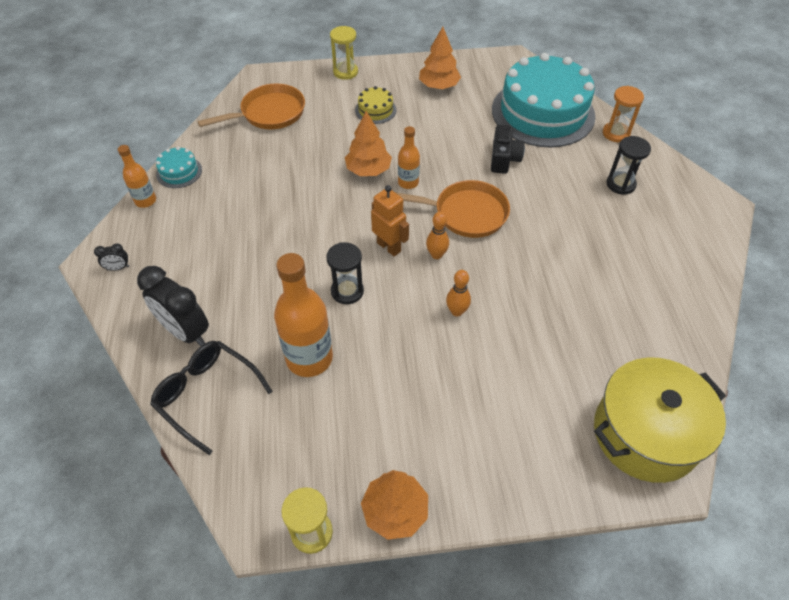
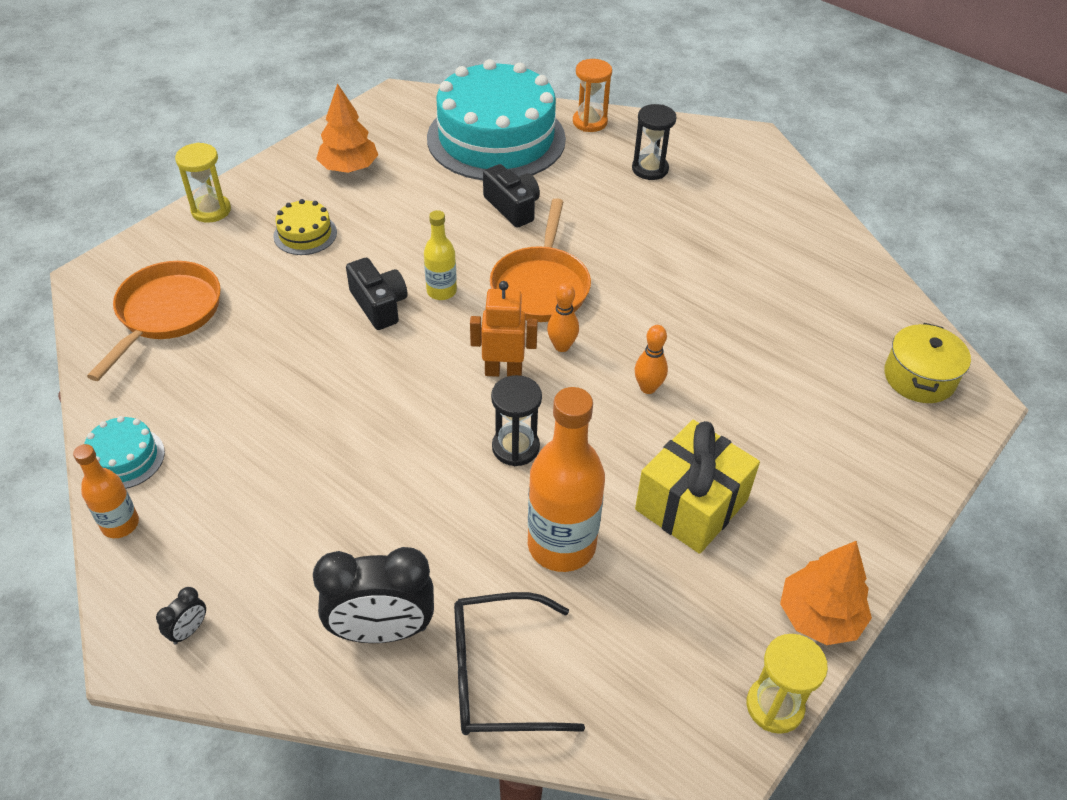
camera: 45 degrees left, 5 degrees down
(368, 170) = (379, 305): orange tree -> black camera
(401, 392) = (691, 505): none -> yellow gift
(408, 182) = (441, 291): orange bottle -> yellow bottle
(465, 213) = (541, 286): orange pan -> orange pan turned 135 degrees clockwise
(645, 433) = (919, 377): yellow pot -> yellow pot, size x0.58

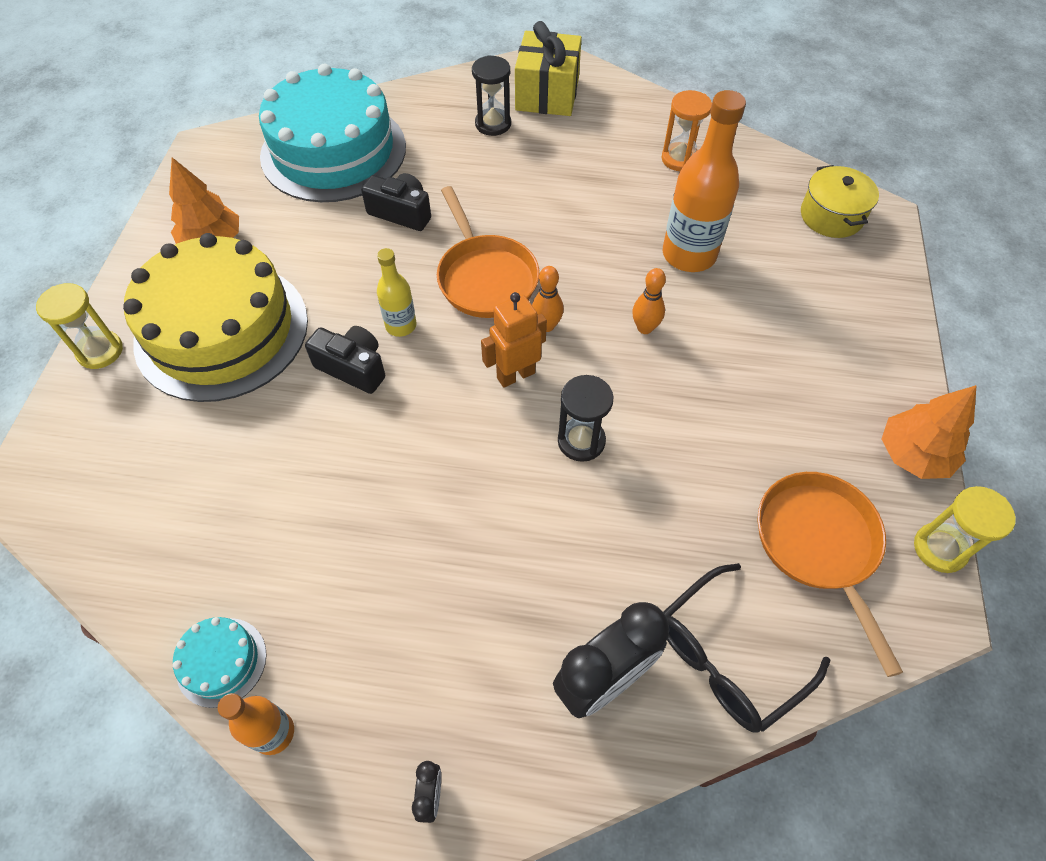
camera: 30 degrees left, 10 degrees up
(166, 313) = (141, 485): orange pan -> orange pan (819, 545)
(305, 234) = (222, 330): yellow cake -> yellow cake, size x2.46
(561, 545) = (686, 509): orange bottle -> orange bottle (689, 255)
(590, 122) = (407, 100): orange hourglass -> orange hourglass (680, 159)
(691, 505) = (756, 414): yellow gift -> yellow gift (547, 94)

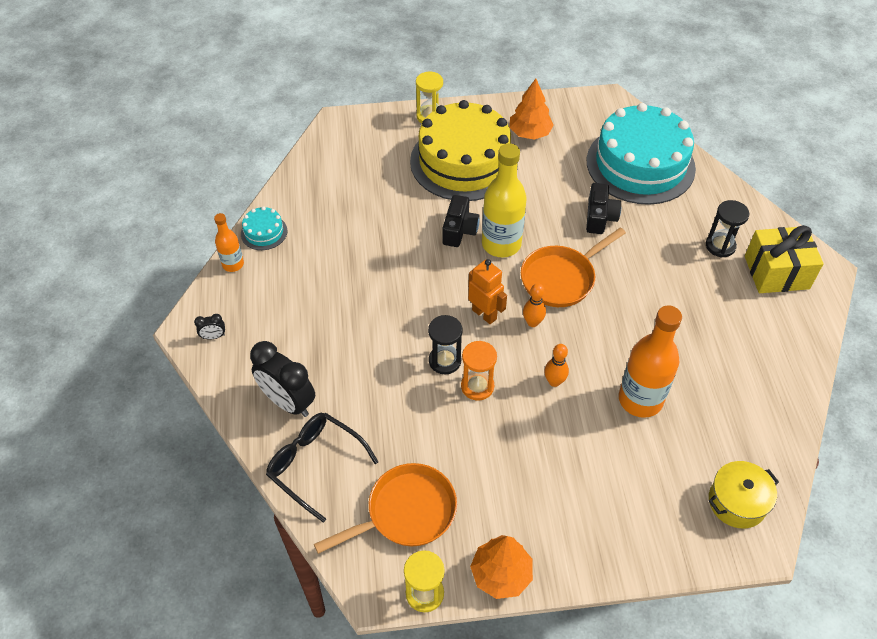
camera: 75 degrees right, 5 degrees down
(401, 325) = (501, 244): yellow bottle -> yellow bottle, size x1.85
(680, 159) = (748, 378): orange hourglass -> orange hourglass (477, 386)

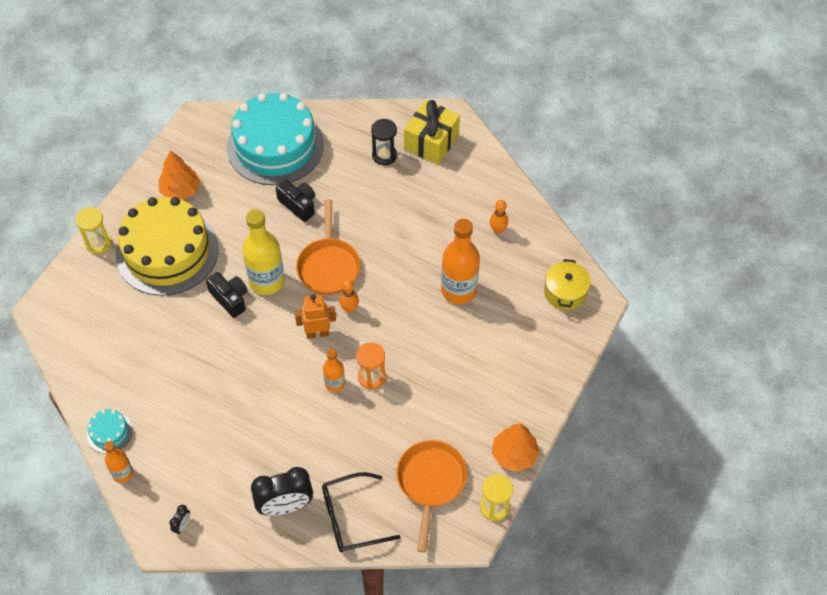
camera: 55 degrees left, 5 degrees up
(445, 361) = (334, 383): black hourglass -> orange bottle
(554, 381) = (405, 329): orange bowling pin -> orange bowling pin (497, 230)

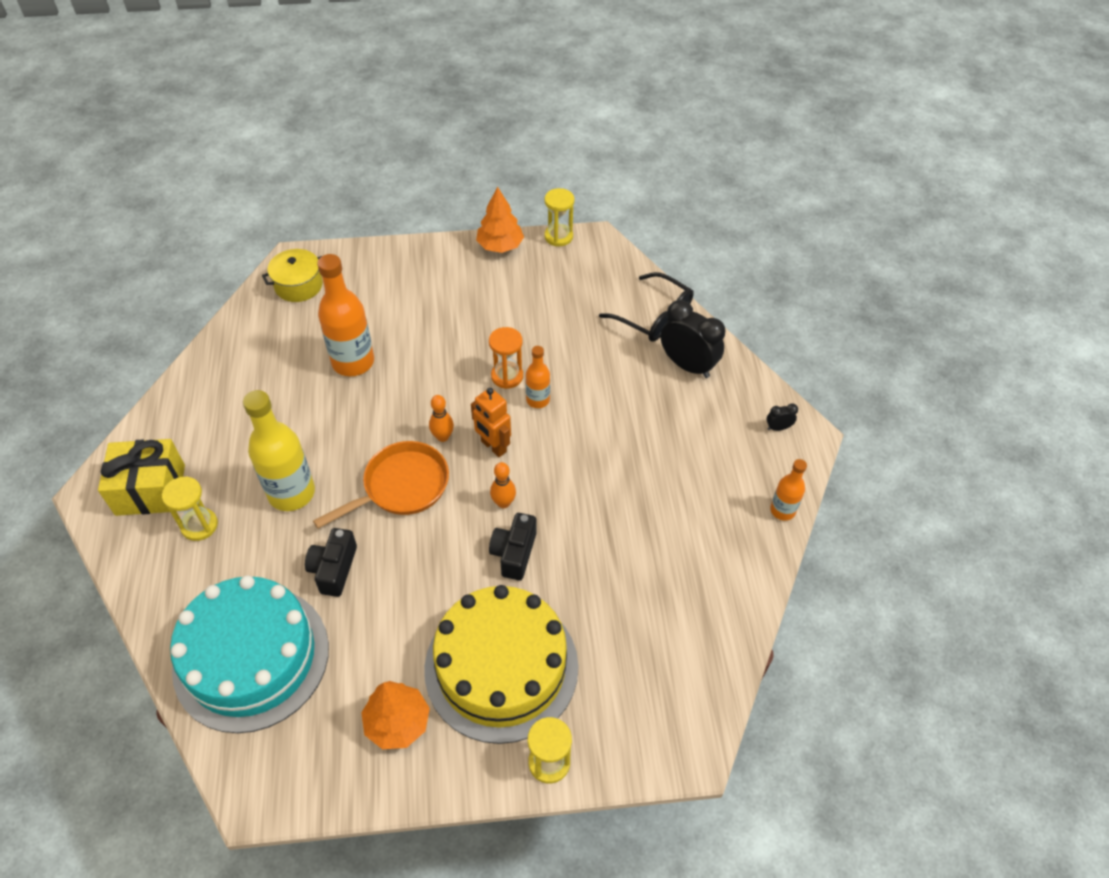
camera: 125 degrees left, 5 degrees down
(109, 432) = (757, 554): turquoise cake -> none
(267, 281) = (464, 532): yellow bottle -> yellow bottle (291, 493)
(384, 155) = (199, 525): black hourglass -> yellow hourglass
(431, 482) = (573, 283): orange pan -> none
(497, 230) = (251, 368): orange bowling pin -> orange bowling pin (503, 503)

